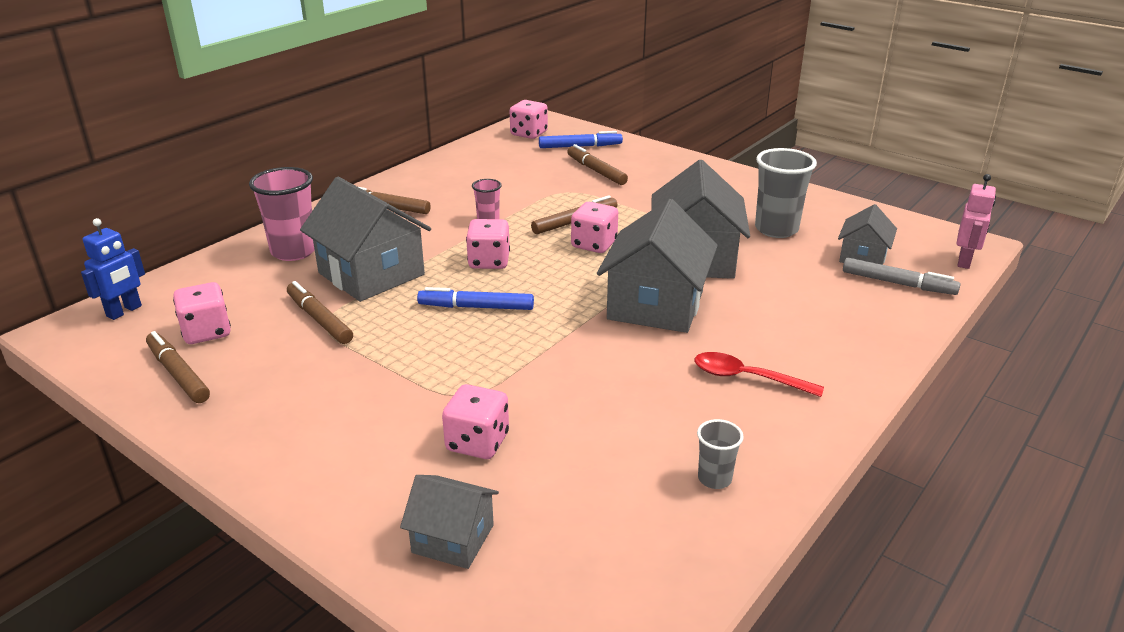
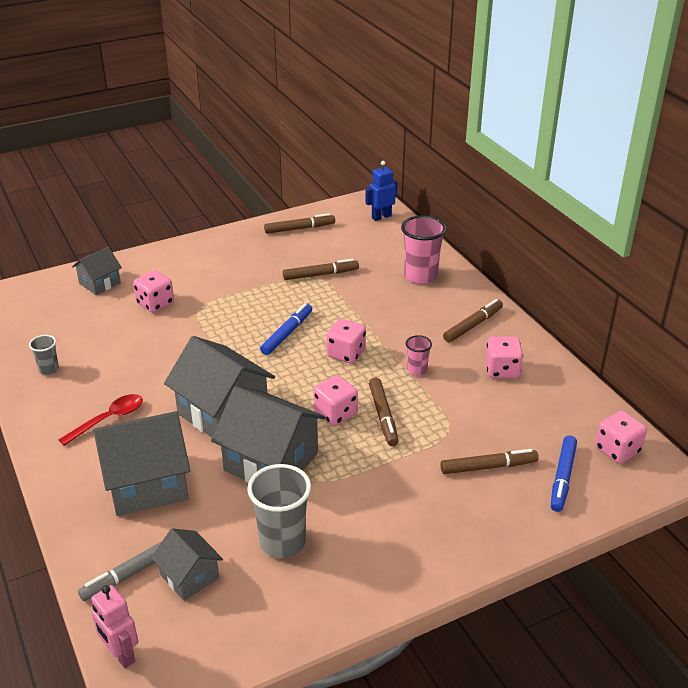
camera: 115 degrees right, 5 degrees up
(124, 311) = (381, 217): blue robot -> blue robot turned 90 degrees clockwise
(207, 332) = (336, 239): pink dice -> pink dice (502, 370)
(371, 274) = (365, 301): grey house -> grey house (147, 483)

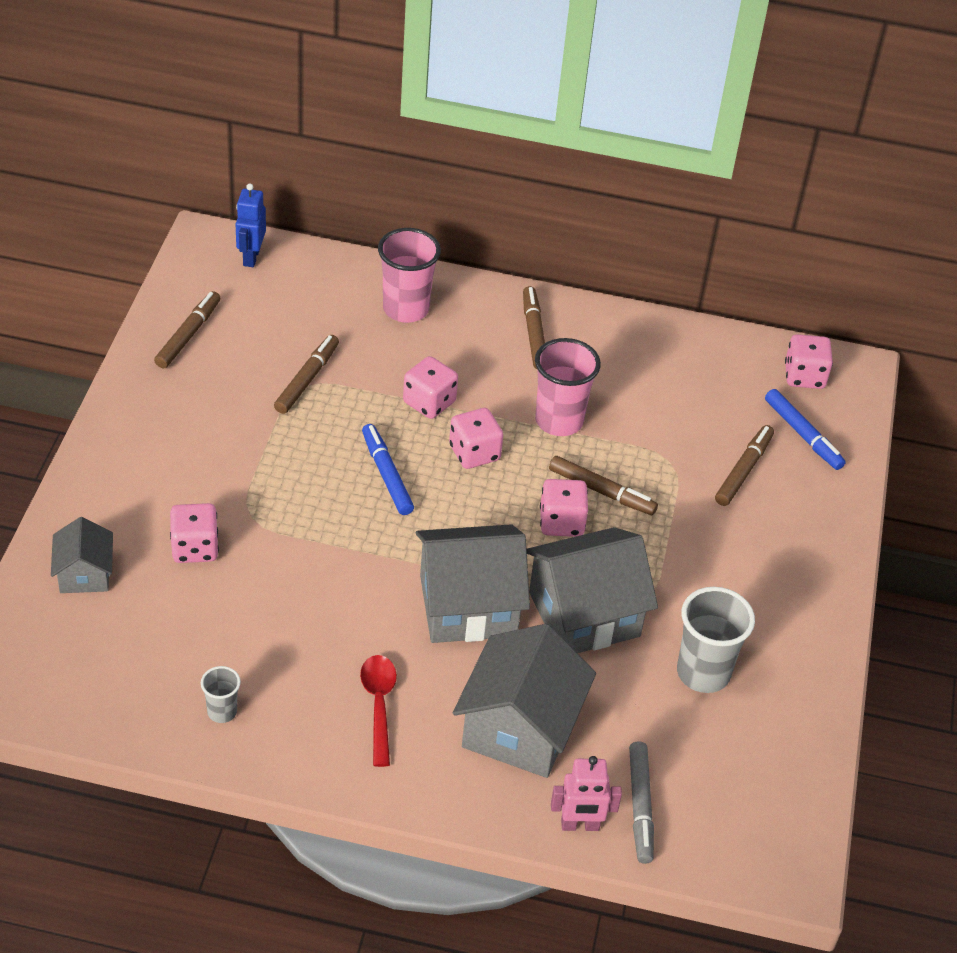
camera: 55 degrees left, 10 degrees up
(121, 654) = (738, 869): pink robot -> pink robot (580, 825)
(189, 576) = (685, 766): grey house -> none
(417, 370) = (559, 421): pink cup -> pink cup, size x1.91
(502, 370) = (624, 364): pink dice -> pink dice (429, 402)

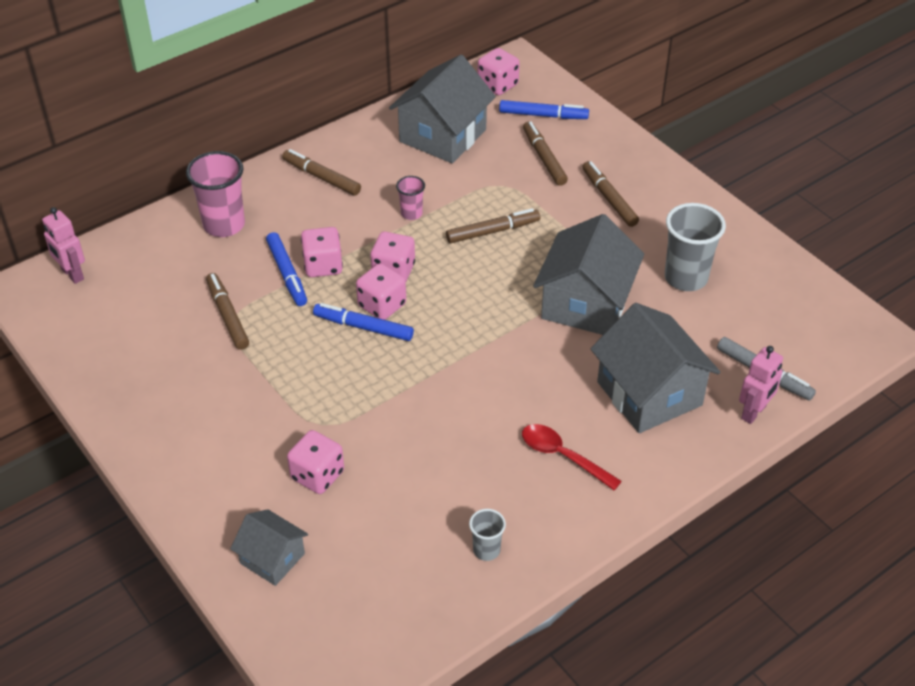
camera: 45 degrees left, 0 degrees up
(188, 335) = (105, 355): brown marker -> brown marker (609, 198)
(251, 257) = (72, 274): blue robot -> pink robot
(394, 385) = (287, 274): none -> blue marker
(468, 605) = (522, 356): grey house -> grey house (443, 135)
(559, 421) = (411, 213): pink cup -> pink cup, size x0.52
(561, 522) = (498, 266): pink dice -> pink dice (382, 305)

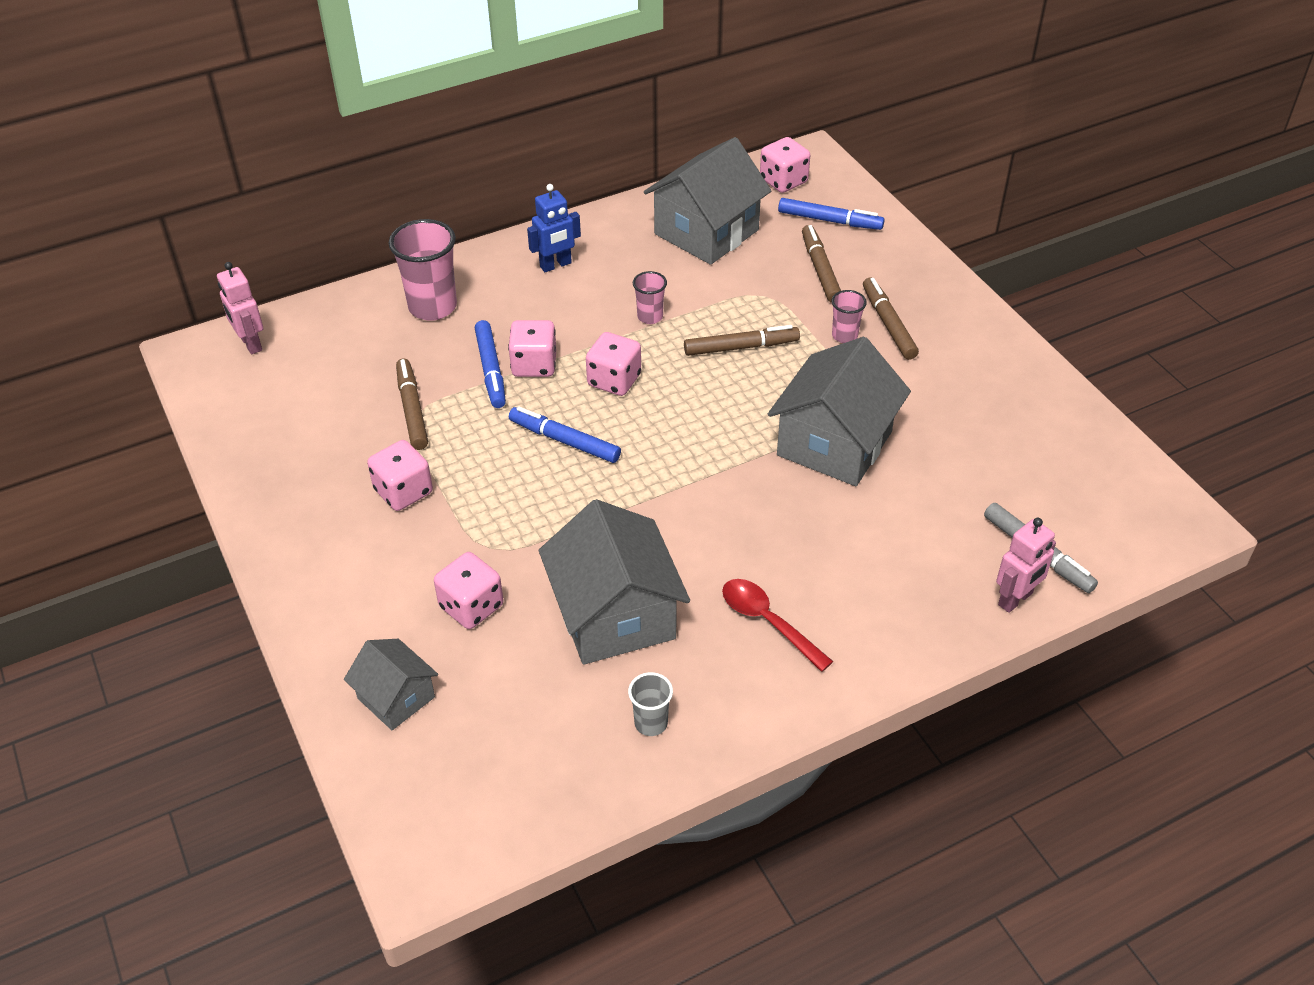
camera: 10 degrees right, 0 degrees up
(321, 177) = (556, 265): brown marker -> blue robot
(382, 305) = (592, 418): pink dice -> pink dice (403, 491)
(575, 212) = (844, 336): none -> pink cup
(649, 393) = (890, 560): grey house -> grey house (615, 615)
(686, 278) = (963, 427): grey cup -> none

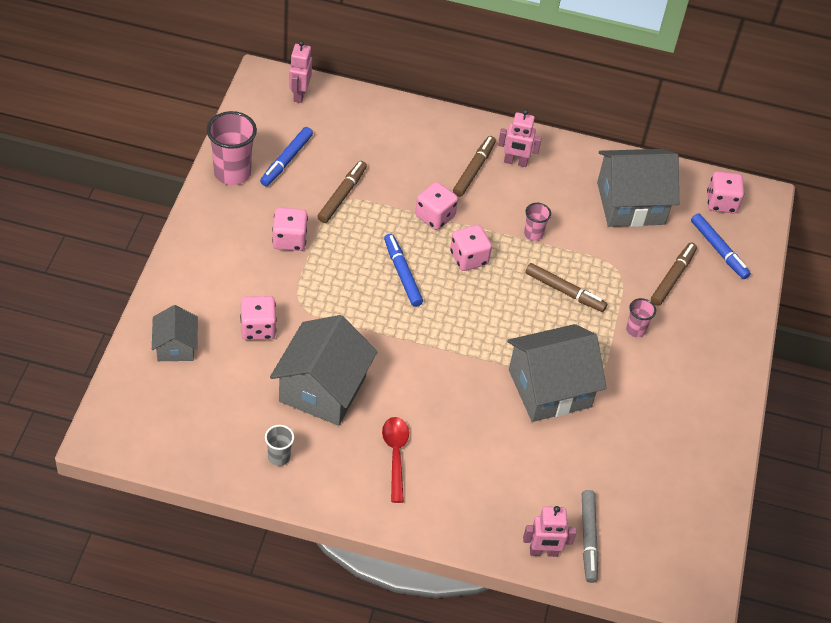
camera: 35 degrees right, 5 degrees up
(432, 307) = (417, 140): pink cup -> pink cup (232, 173)
(491, 370) = (408, 202): blue marker -> blue marker (286, 160)
(556, 265) = (515, 162): blue robot -> pink robot
(888, 324) = (672, 342): brown marker -> brown marker (474, 170)

